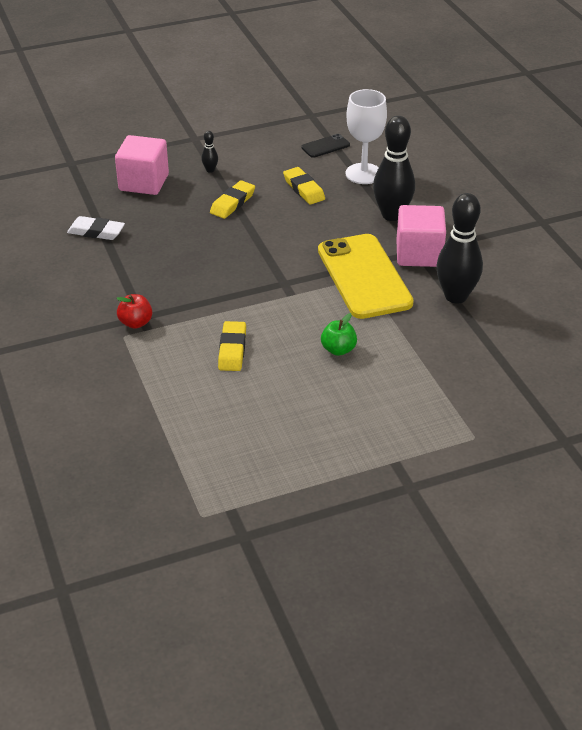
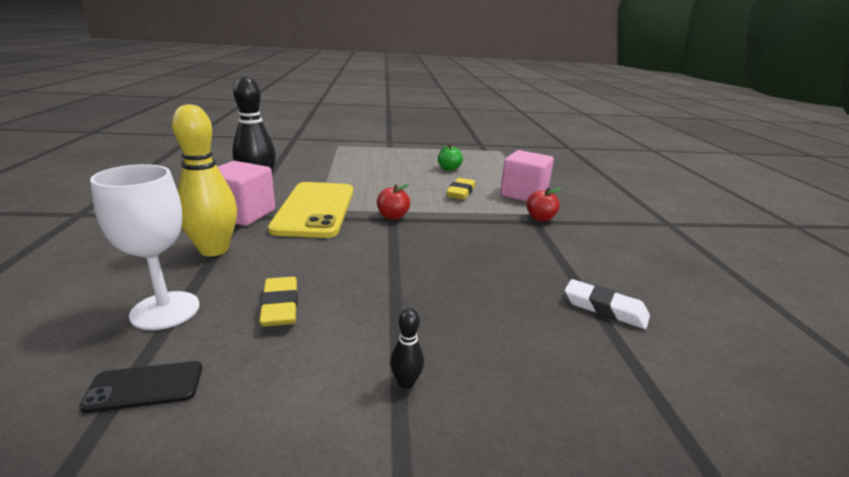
camera: 165 degrees left, 15 degrees down
(144, 182) = (539, 383): pink cube -> pink cube (523, 194)
(232, 203) = (398, 308): yellow eraser -> none
(285, 286) = (392, 216): none -> red apple
(338, 349) = (381, 180): green apple -> green apple (449, 169)
(392, 215) = (214, 250): black bowling pin -> yellow bowling pin

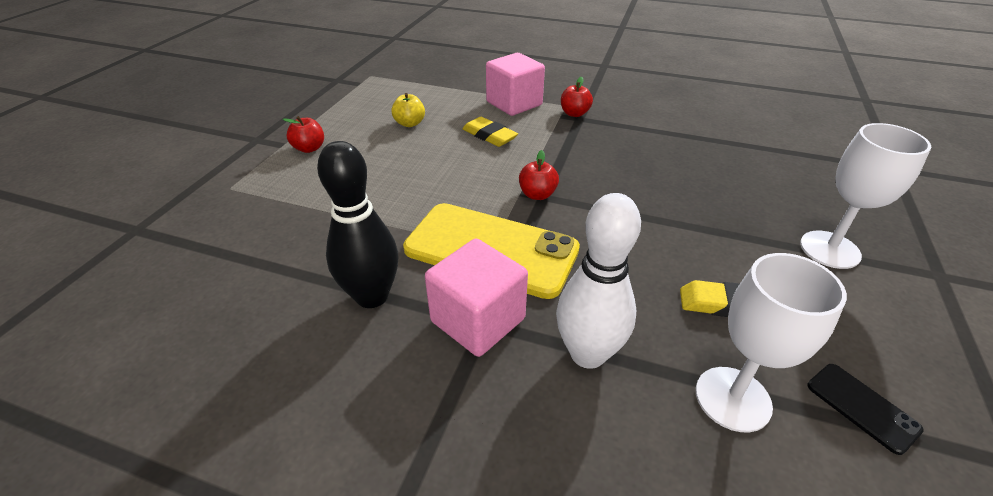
camera: 65 degrees left, 15 degrees up
(145, 387) = (862, 407): black phone -> black phone turned 45 degrees counterclockwise
(214, 250) = (587, 354): yellow bowling pin -> white bowling pin
(391, 152) = (309, 148): none -> red apple
(406, 382) = (829, 249): black bowling pin -> white goblet
(449, 169) = (410, 123): green apple -> yellow apple
(604, 308) = (732, 139): white eraser -> none

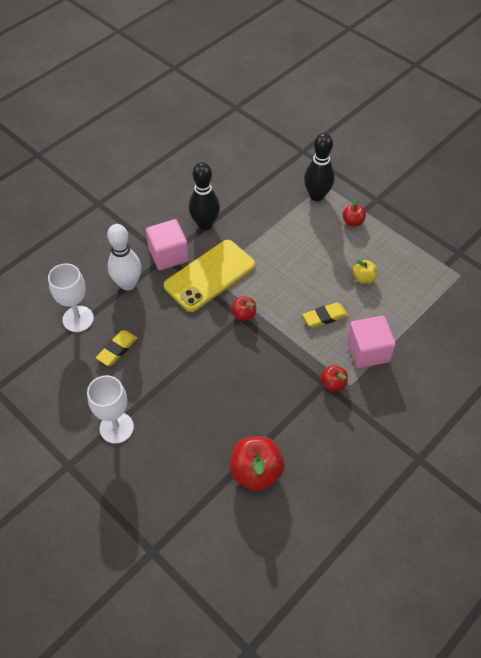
camera: 115 degrees right, 15 degrees up
(259, 189) = (317, 196): none -> black bowling pin
(725, 132) = (256, 472): none -> red apple
(862, 407) = (45, 359): black phone -> none

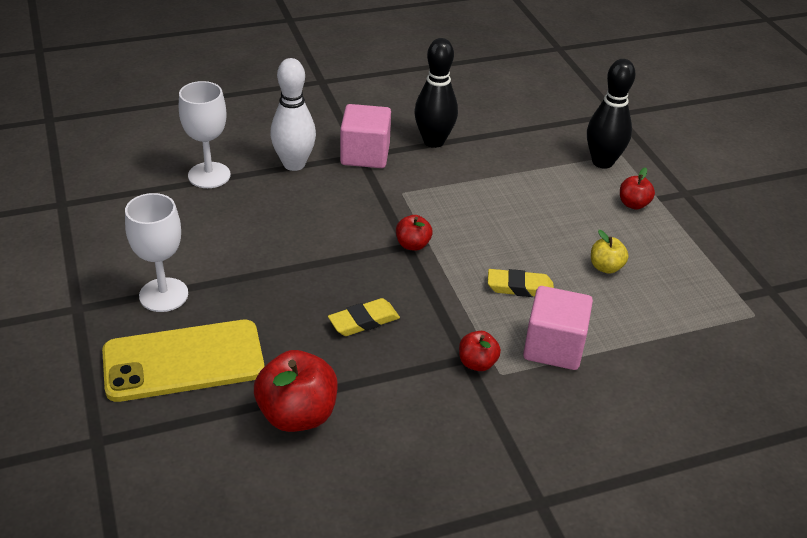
camera: 25 degrees right, 15 degrees down
(117, 349) = (229, 220): yellow eraser -> yellow eraser (364, 321)
(209, 276) = (400, 191): yellow phone -> yellow phone (183, 361)

